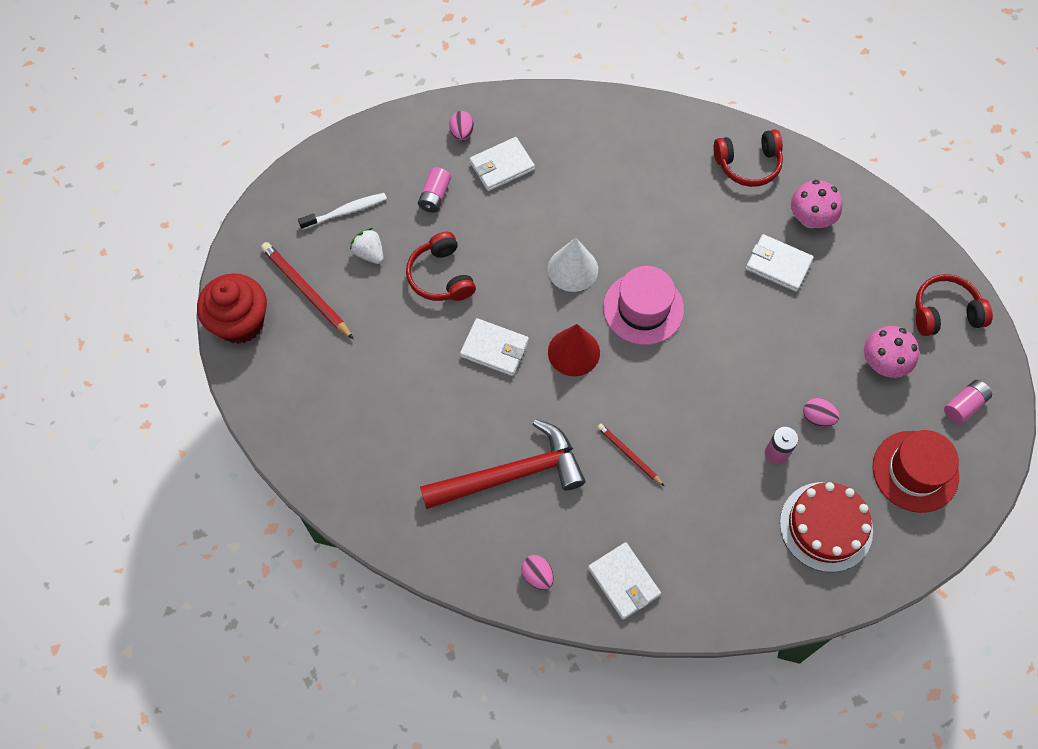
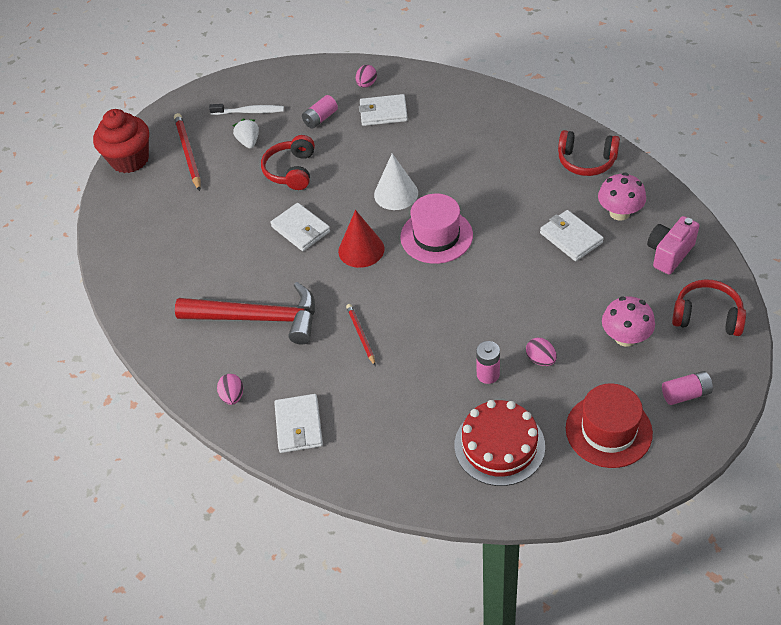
camera: 30 degrees right, 15 degrees down
(879, 252) = (669, 254): none -> pink camera

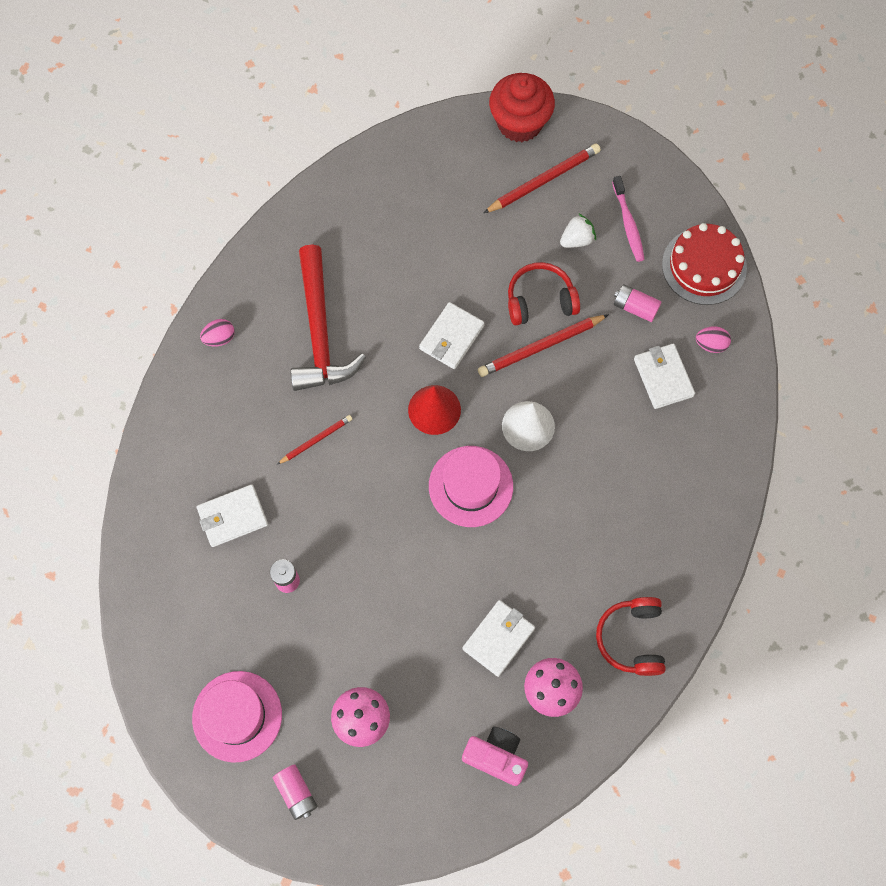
camera: 70 degrees right, 20 degrees up
(249, 112) = (628, 224): white toothbrush -> pink toothbrush
(299, 425) = (196, 410): white wallet -> white wallet (233, 517)
(331, 176) = (541, 347): none -> red pencil
(499, 445) = (202, 608): red cake -> red cake (704, 266)
(540, 359) = (316, 632): pink egg -> none
(608, 430) = (237, 716): red hat -> pink hat
(707, 316) = (409, 809): red headphones -> none

